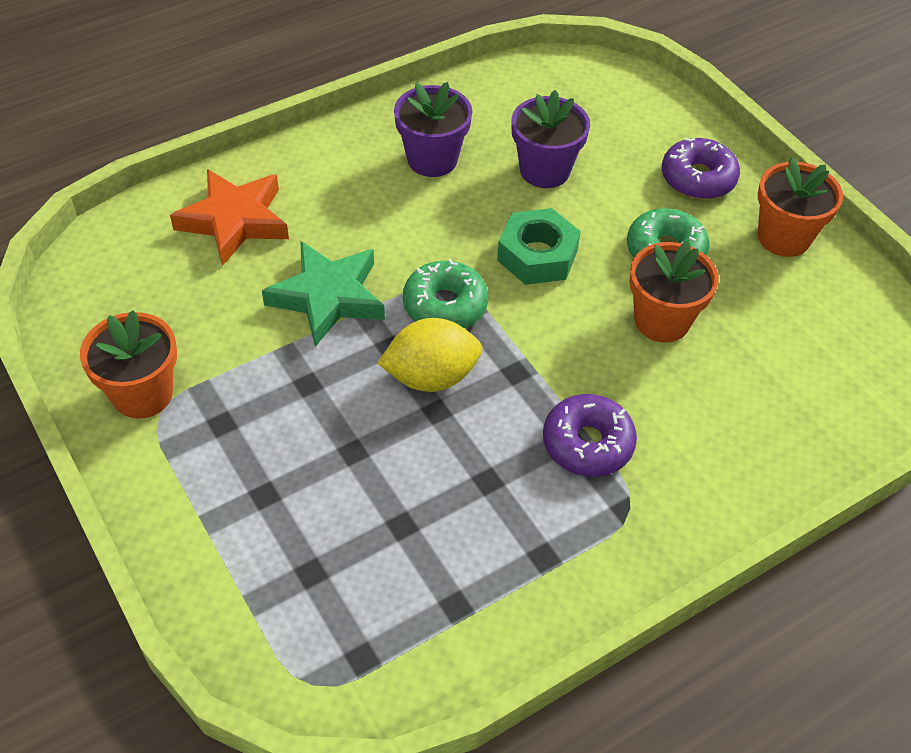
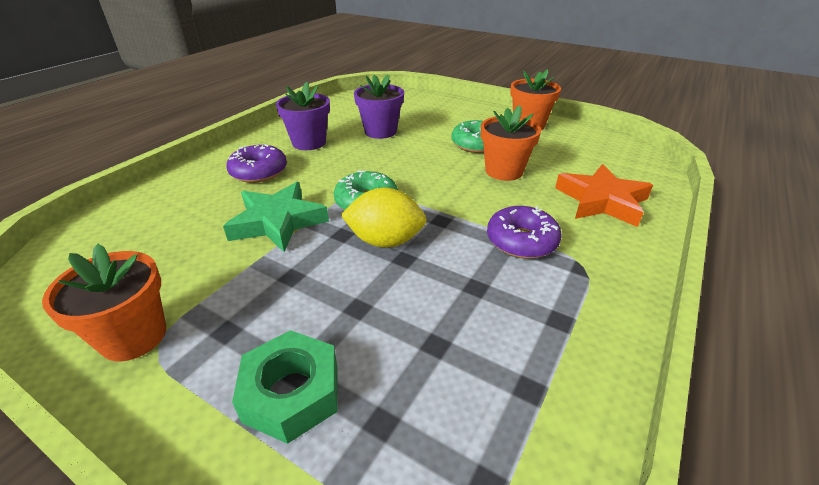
camera: 25 degrees left, 15 degrees down
(234, 221) = (181, 202): orange star -> orange star (601, 201)
(431, 377) = (385, 241): yellow lemon -> yellow lemon turned 45 degrees clockwise
(537, 255) = (406, 164): green nut -> green nut (292, 393)
(698, 178) = (464, 116): purple donut -> purple donut (259, 172)

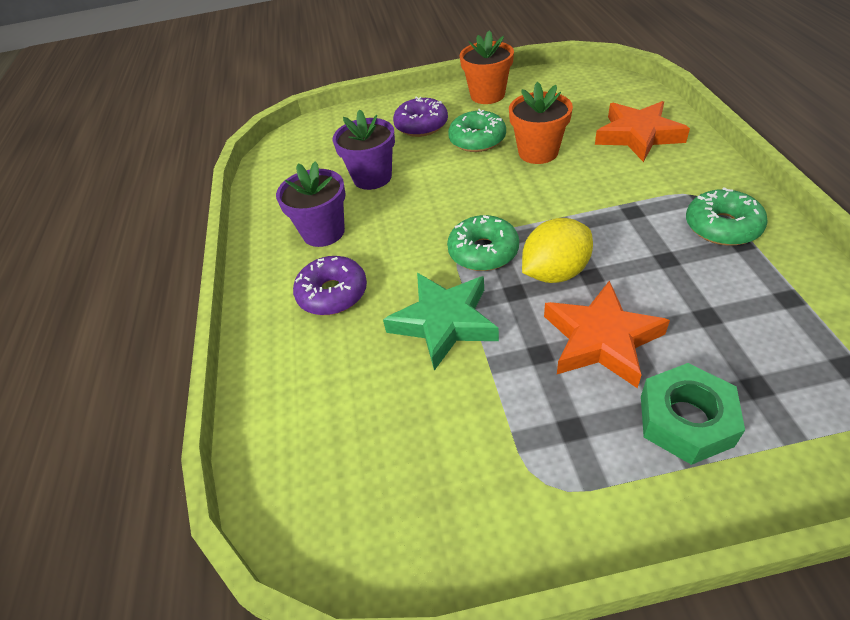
camera: 35 degrees left, 10 degrees up
(134, 337) = (515, 496): orange flower pot -> none
(338, 298) = (601, 339): none -> orange star
(521, 241) = (639, 204): purple donut -> purple donut (421, 125)
(563, 298) = (722, 227): none -> green donut

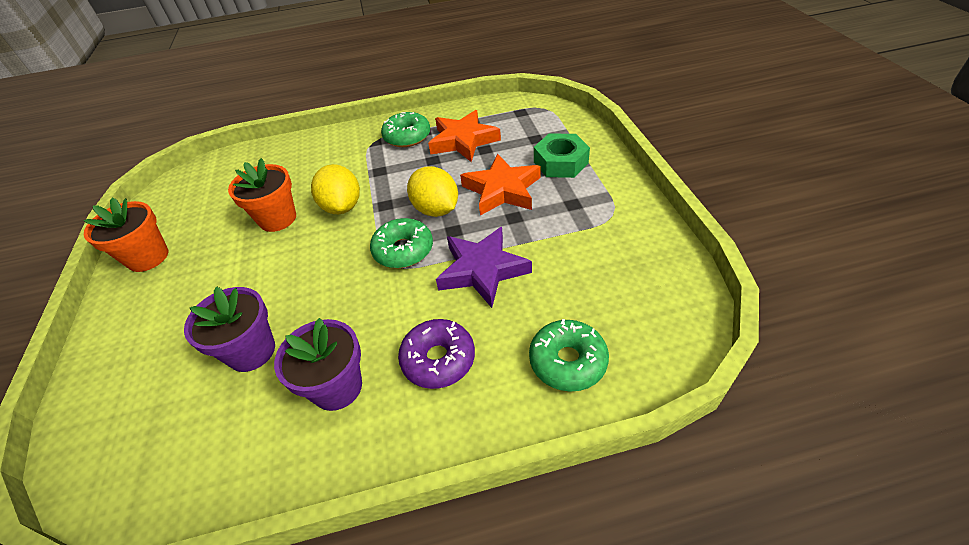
camera: 95 degrees left, 0 degrees up
(421, 125) = (169, 313): purple donut -> none
(444, 322) = (482, 270): green star -> purple star
(477, 140) = (231, 262): green donut -> green donut (567, 361)
(559, 193) = (342, 207): none -> yellow lemon
(638, 136) = (286, 163): orange star -> orange star (463, 141)

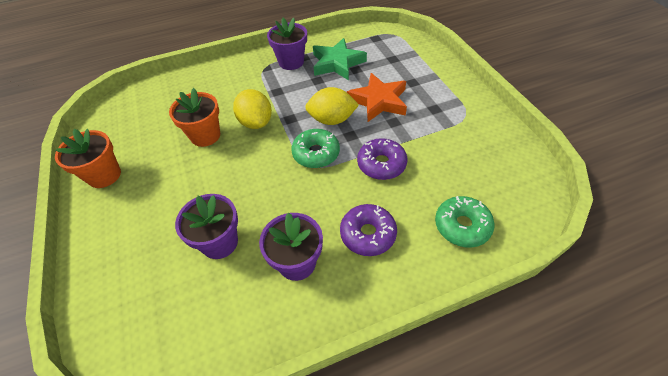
camera: 10 degrees left, 5 degrees up
(407, 136) = (291, 62): green donut -> purple flower pot
(436, 209) = (332, 120): yellow lemon -> yellow lemon turned 45 degrees counterclockwise
(463, 141) = (337, 63): orange star -> green star
(482, 270) = (381, 164): purple star -> purple donut
(560, 162) = (417, 77): green nut -> none

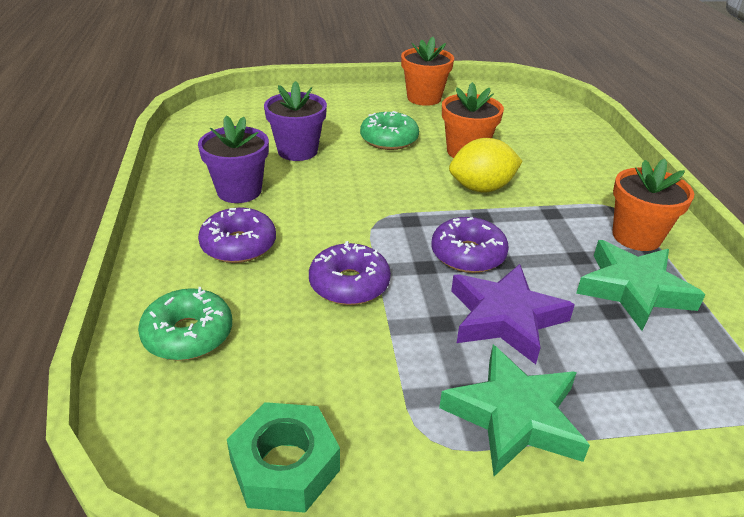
camera: 100 degrees right, 15 degrees down
(291, 62) = (636, 236): purple flower pot -> orange flower pot
(316, 153) = (399, 228): green donut -> green donut (389, 139)
(332, 120) = (468, 254): yellow lemon -> purple donut
(378, 101) = (505, 318): orange star -> purple star
(438, 93) = (515, 416): none -> green star
(510, 156) = (285, 466): none -> green nut

